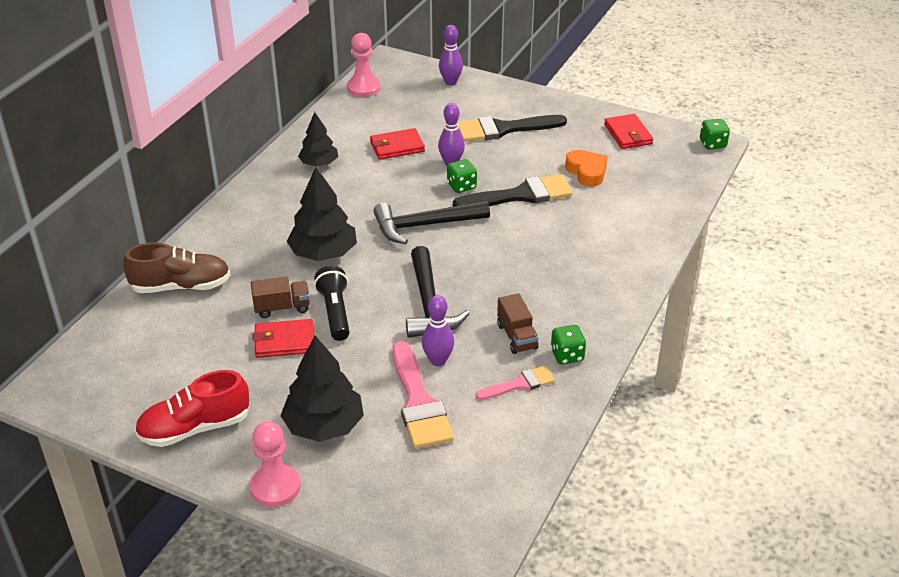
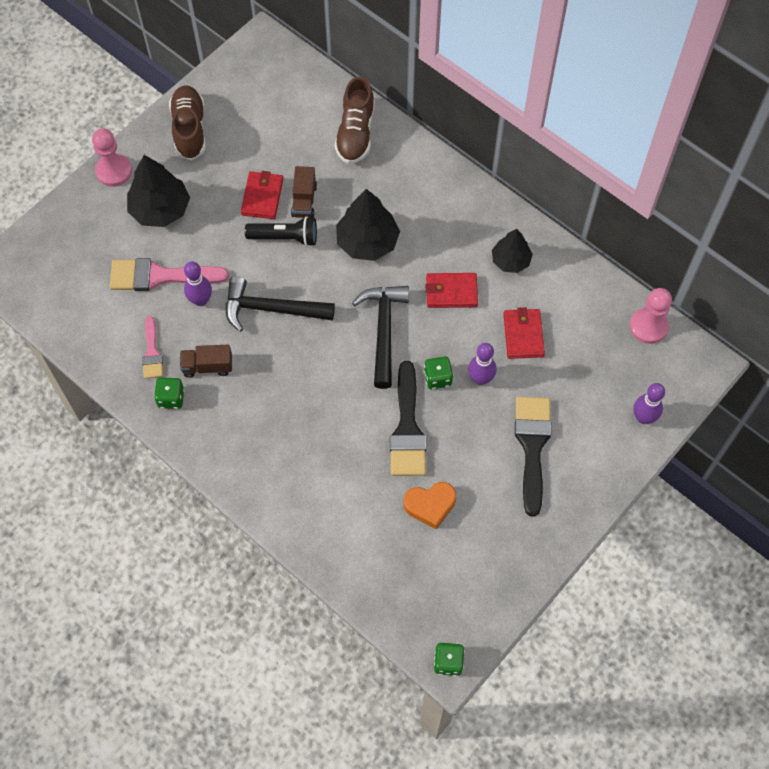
camera: 105 degrees right, 25 degrees up
(195, 428) = (189, 129): red shoe -> brown shoe
(628, 134) = (491, 574): red wallet -> red wallet (451, 292)

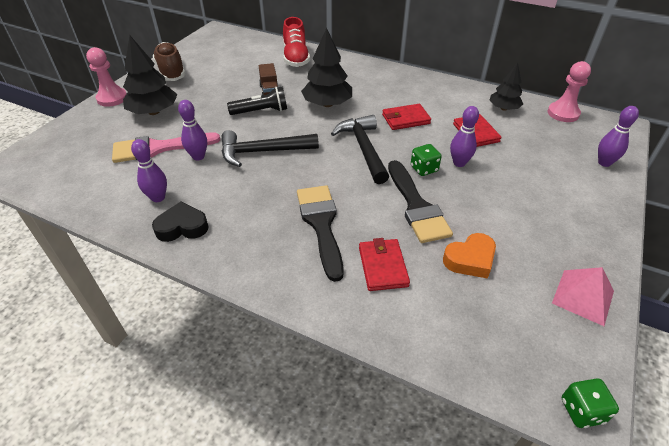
camera: 15 degrees left, 20 degrees down
(152, 353) = (158, 198): pink brush -> purple bowling pin
(171, 398) = (182, 227): green dice -> black heart
(207, 366) = (214, 198): brown truck -> none
(262, 197) = (236, 94): red wallet -> red wallet (383, 266)
(355, 134) = (296, 57): brown shoe -> red shoe
(510, 260) = (439, 97): black tree -> black tree (503, 108)
(512, 570) = (583, 297): none -> pink pyramid
(532, 446) = (531, 197): black brush -> black brush (321, 224)

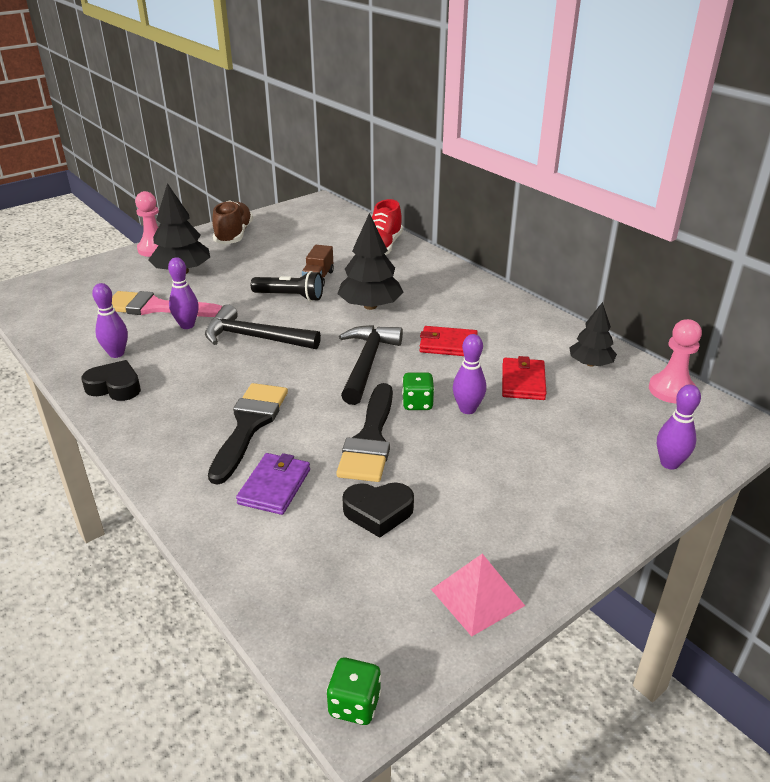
camera: 25 degrees right, 10 degrees down
(383, 266) = (274, 486): red wallet -> purple wallet
(470, 259) = (378, 512): orange heart -> black heart

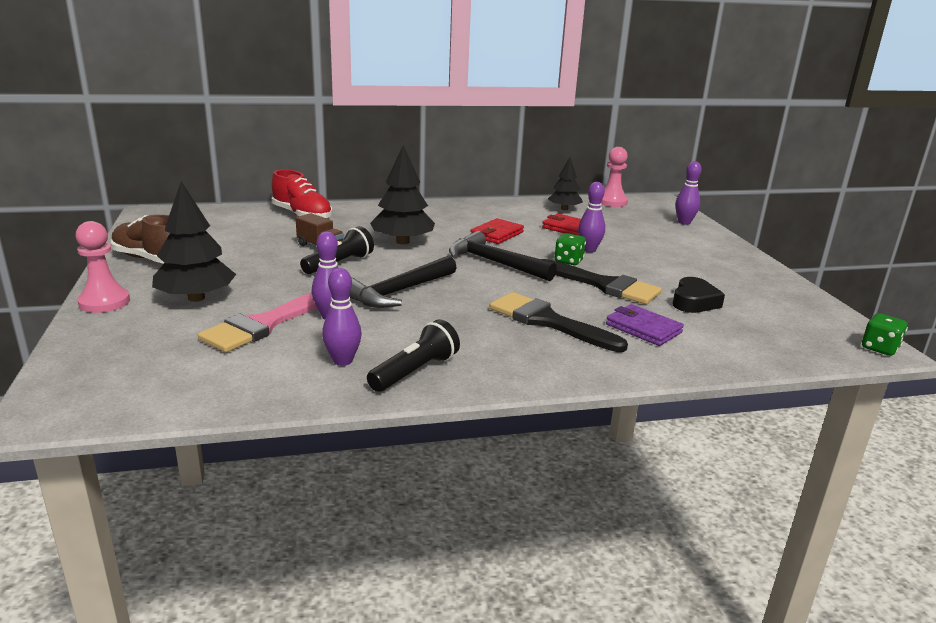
camera: 65 degrees left, 10 degrees down
(115, 387) = (415, 371): black heart -> black flashlight
(477, 597) = (789, 295): pink pyramid -> none

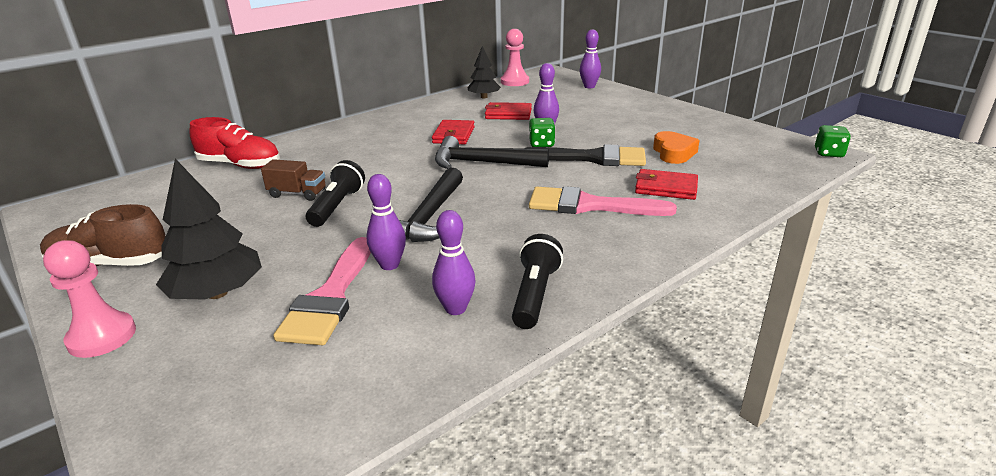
camera: 25 degrees left, 5 degrees up
(402, 242) = (375, 165): black tree -> none
(548, 321) = (589, 205): black brush -> pink brush
(643, 328) = (666, 188): purple wallet -> red wallet
(694, 302) = (673, 153): black heart -> orange heart

